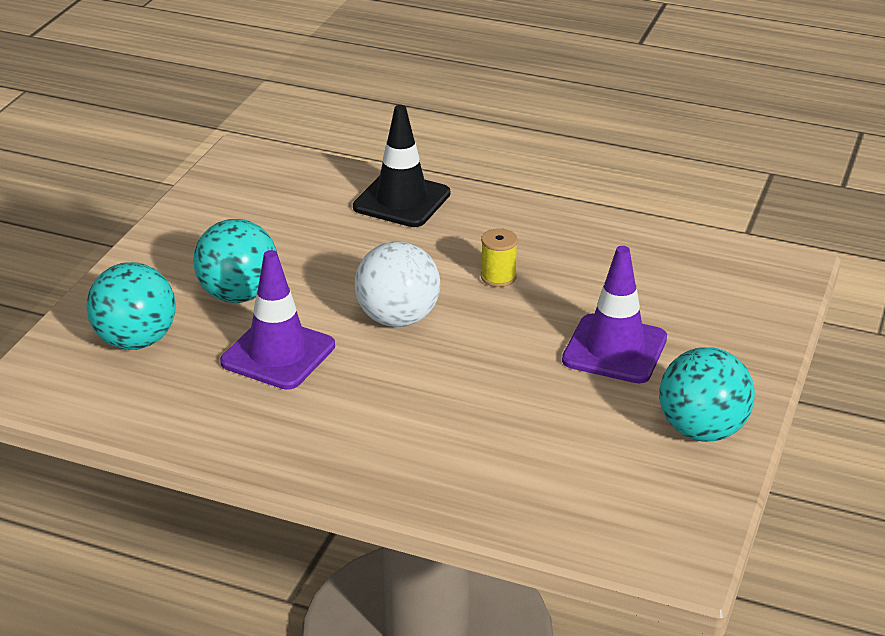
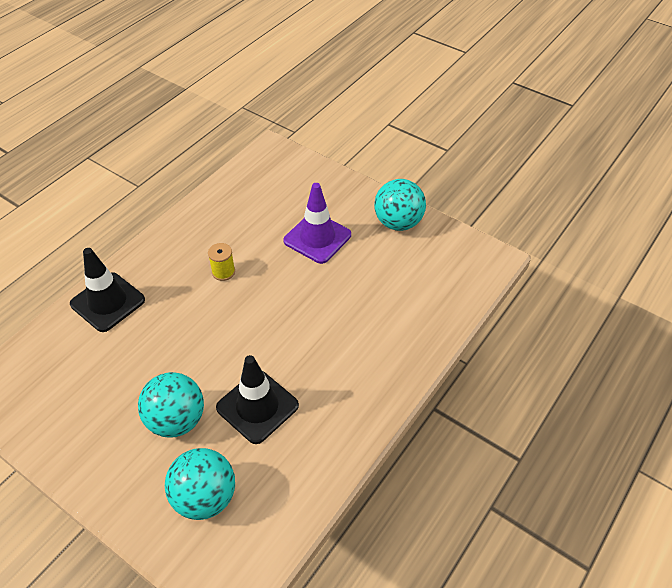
camera: 75 degrees left, 15 degrees up
(278, 354) = (257, 406): purple traffic cone -> black traffic cone
(398, 319) = (245, 332): white ball -> none

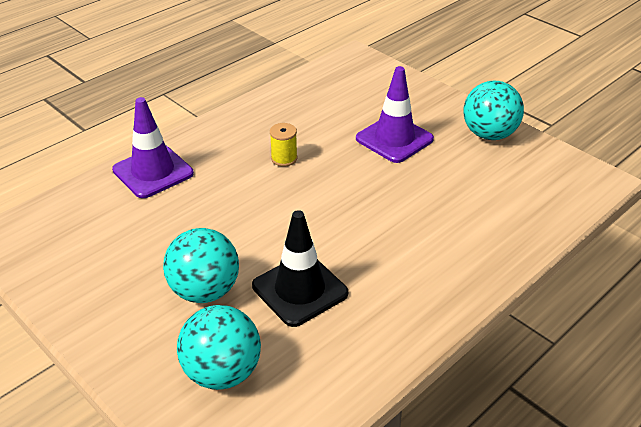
camera: 10 degrees right, 10 degrees down
(108, 302) = (153, 172): black traffic cone -> purple traffic cone

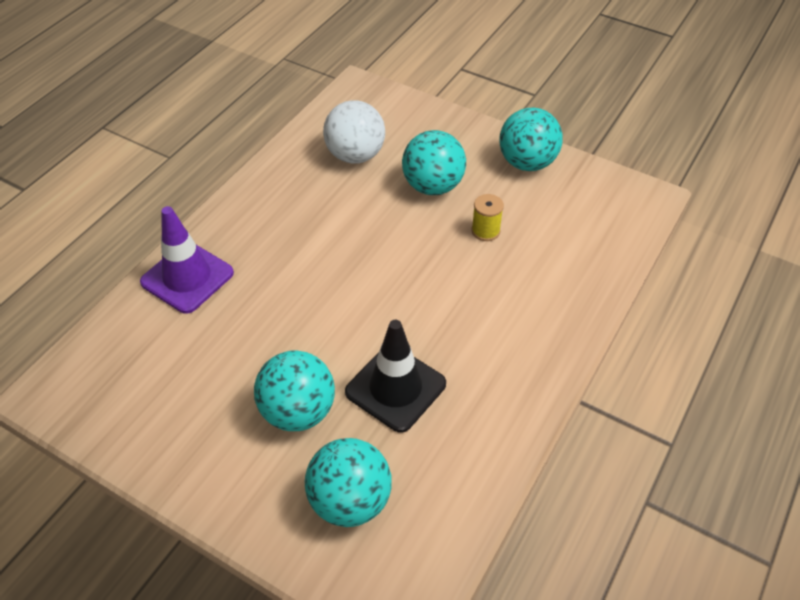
camera: 15 degrees left, 10 degrees up
(284, 158) = (325, 233): yellow spool -> yellow spool (485, 231)
(333, 105) = (355, 155): none -> white ball
(394, 139) = (433, 186): purple traffic cone -> turquoise ball

